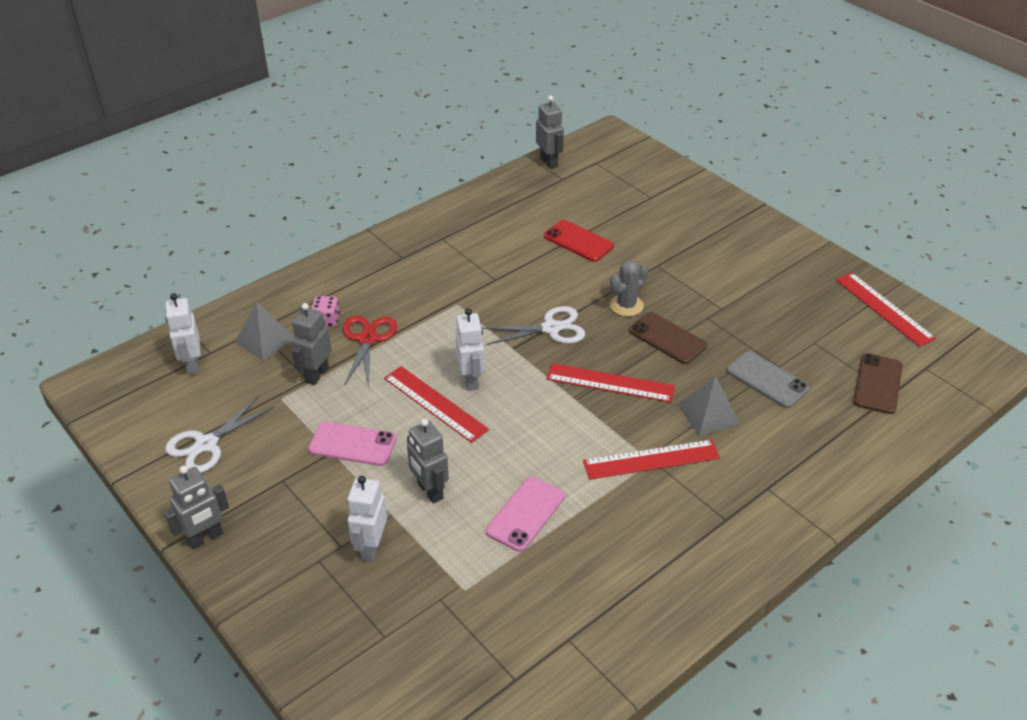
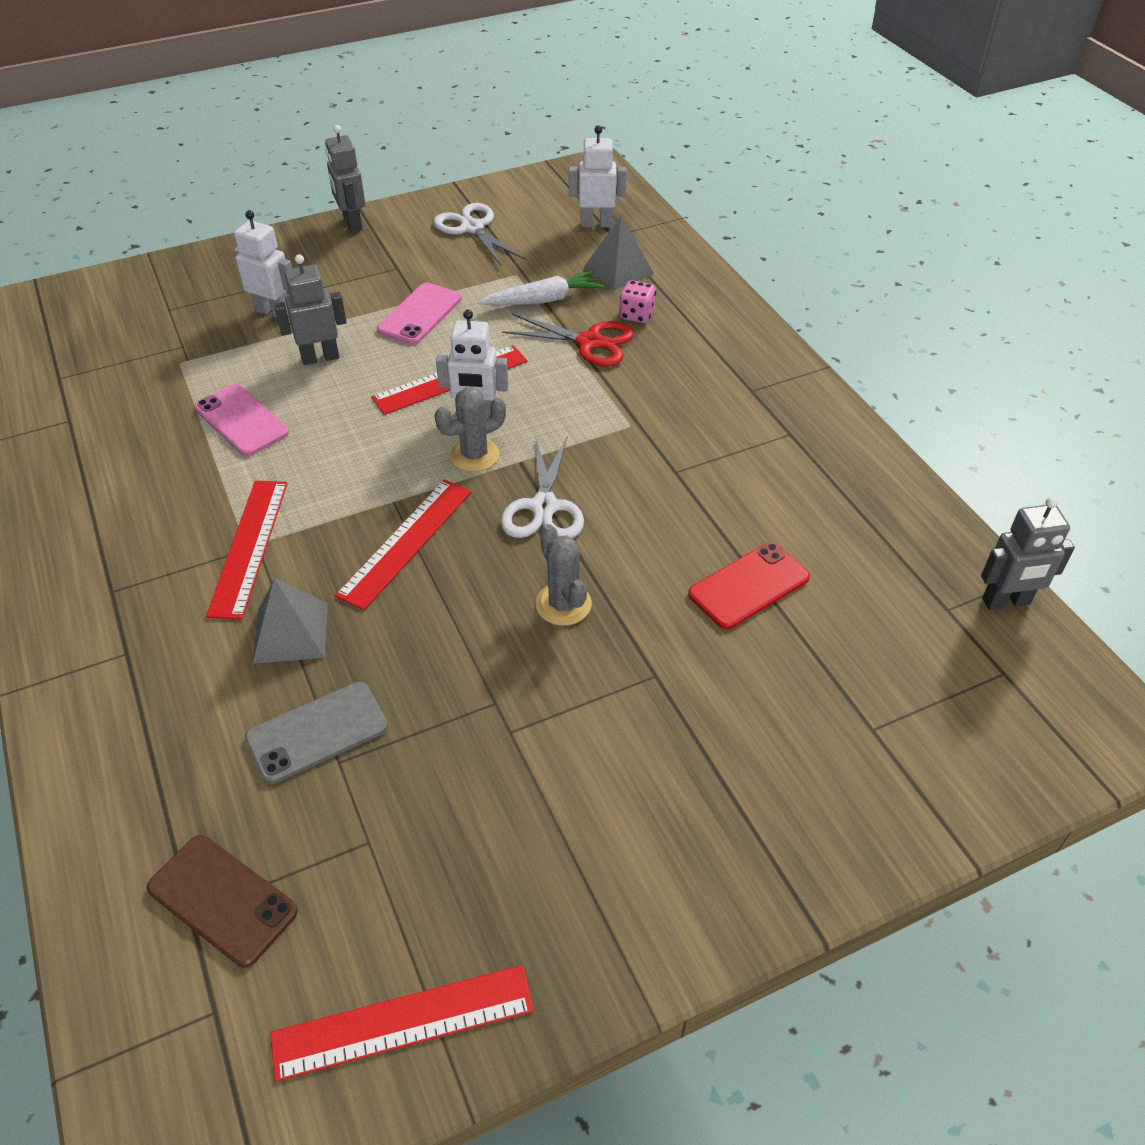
camera: 105 degrees right, 5 degrees up
(316, 374) = (543, 300): grey robot -> white carrot
(515, 371) = (474, 455): none -> grey cactus
(667, 338) = (467, 633): brown phone -> none

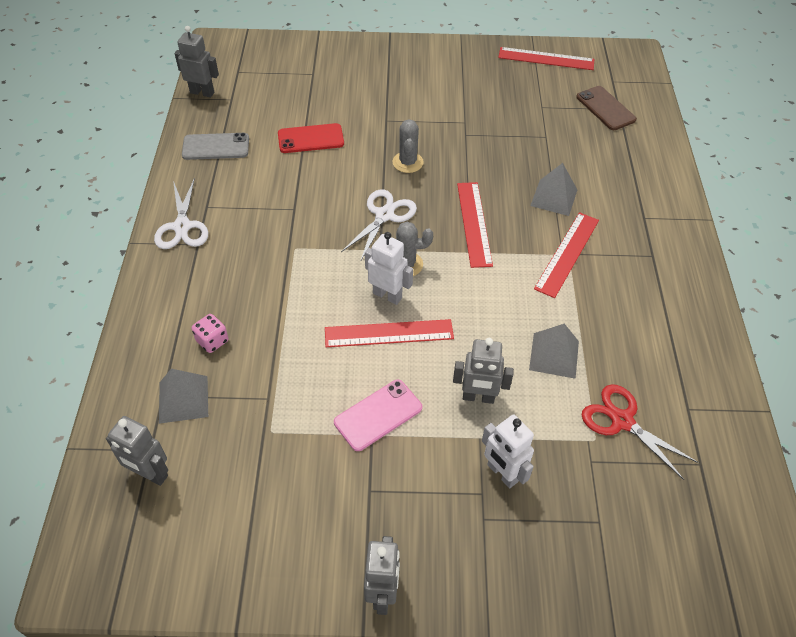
camera: 155 degrees left, 5 degrees up
(241, 420) = (554, 355): pink phone -> grey pyramid
(317, 732) = (552, 150): grey phone -> grey phone (216, 147)
(406, 542) = (474, 223): red ruler -> red ruler turned 60 degrees counterclockwise
(472, 228) = (267, 523): white scissors -> white scissors (182, 226)
(543, 300) = (270, 389): white carrot -> none
(589, 342) = (267, 328): red scissors -> red scissors (622, 421)
(596, 224) = (150, 474): white robot -> grey robot

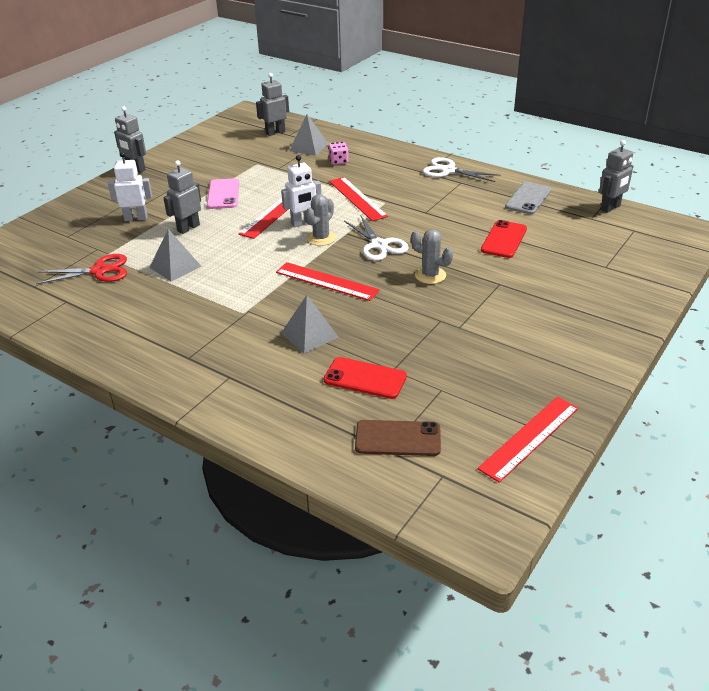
camera: 125 degrees right, 15 degrees down
(567, 254) = (245, 312): red ruler -> red ruler (357, 198)
(569, 145) = (365, 378): none -> red phone

